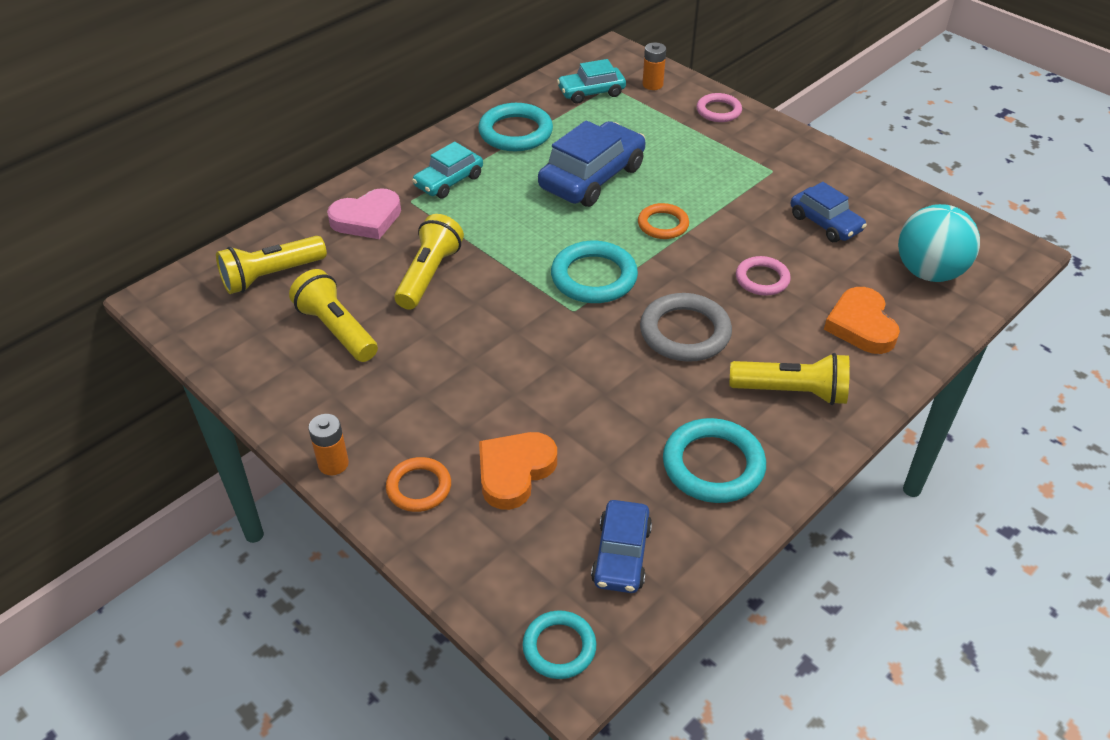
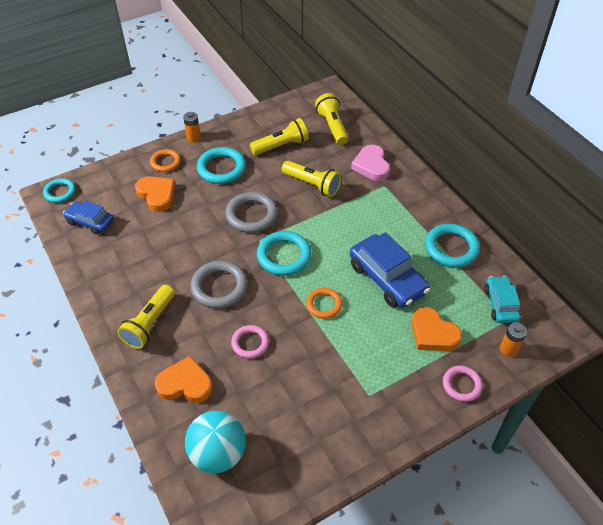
camera: 105 degrees right, 5 degrees up
(449, 181) = (400, 205): turquoise car -> none
(521, 330) = (251, 215): none -> grey ring
(660, 135) = (433, 333): none -> orange heart
(713, 465) = (119, 271): turquoise ring -> turquoise ring (221, 168)
(825, 223) = (295, 406): blue car -> none

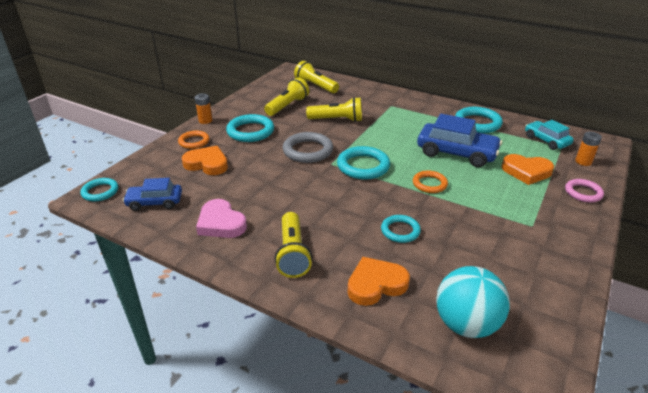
camera: 30 degrees left, 15 degrees down
(219, 287) = (331, 204): grey ring -> none
(250, 343) = (400, 231): pink ring -> turquoise ring
(371, 165) = (369, 98): pink heart -> pink heart (221, 223)

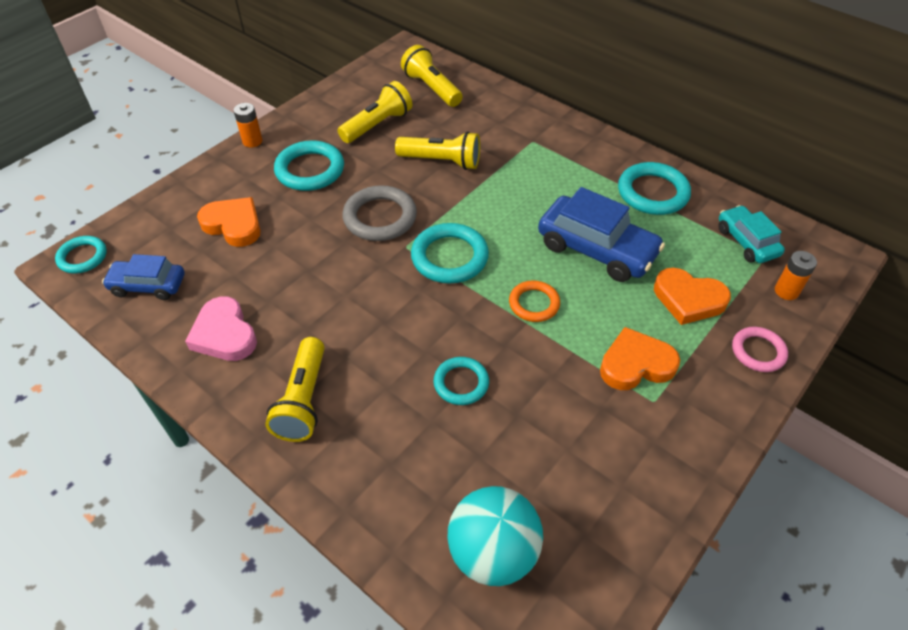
camera: 10 degrees right, 15 degrees up
(194, 142) = (226, 181): orange ring -> none
(376, 284) = (396, 468): orange heart -> orange heart (636, 364)

